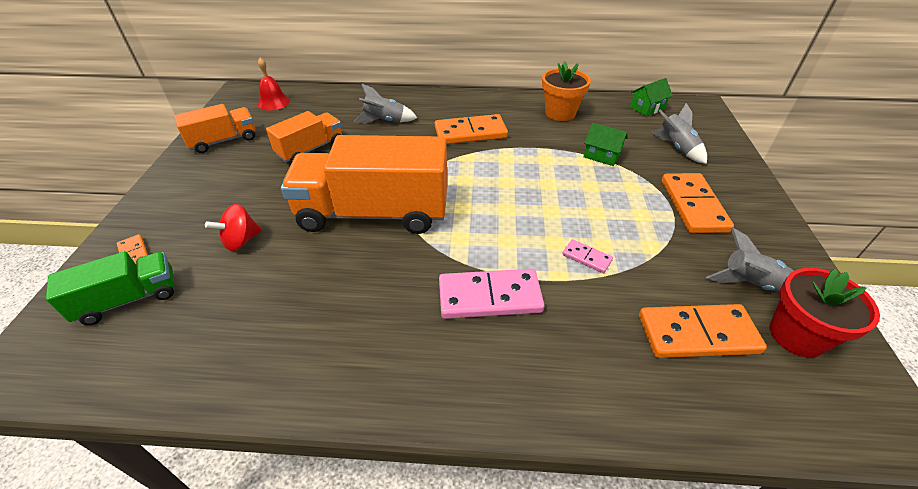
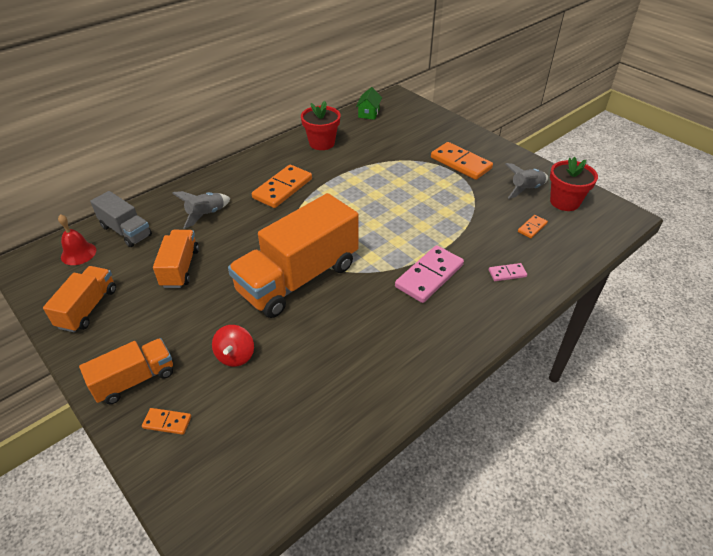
camera: 45 degrees left, 0 degrees up
(129, 299) = (218, 444): green truck -> none
(168, 208) = (135, 380): none -> orange truck
(319, 103) = (126, 231): none -> grey truck
(560, 113) = (322, 143): orange flower pot -> red flower pot
(586, 257) = (447, 224): pink domino -> pink domino (507, 273)
(602, 155) = (382, 159): green house -> none
(677, 148) = (415, 132): grey rocket -> none
(697, 334) = (532, 228): orange domino -> orange domino, size x0.49

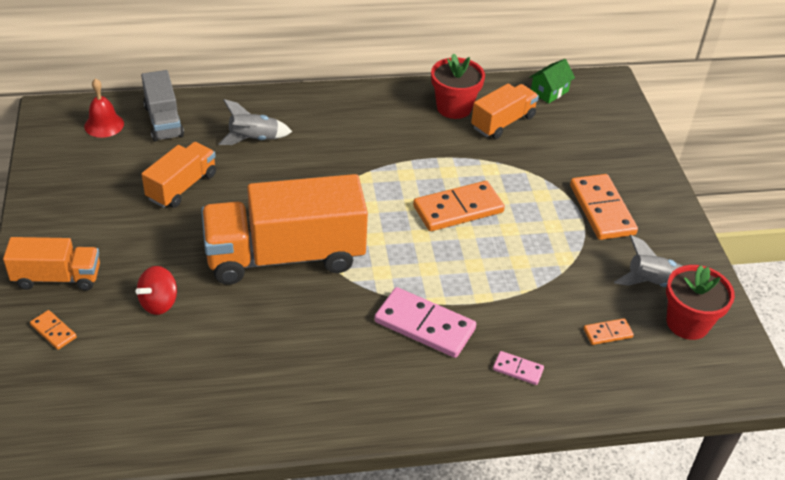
camera: 30 degrees right, 0 degrees up
(88, 308) = (71, 186): orange truck -> orange truck (503, 122)
(283, 188) = (359, 145): orange domino -> orange domino (458, 209)
(429, 276) = (425, 325): pink domino -> pink domino turned 45 degrees clockwise

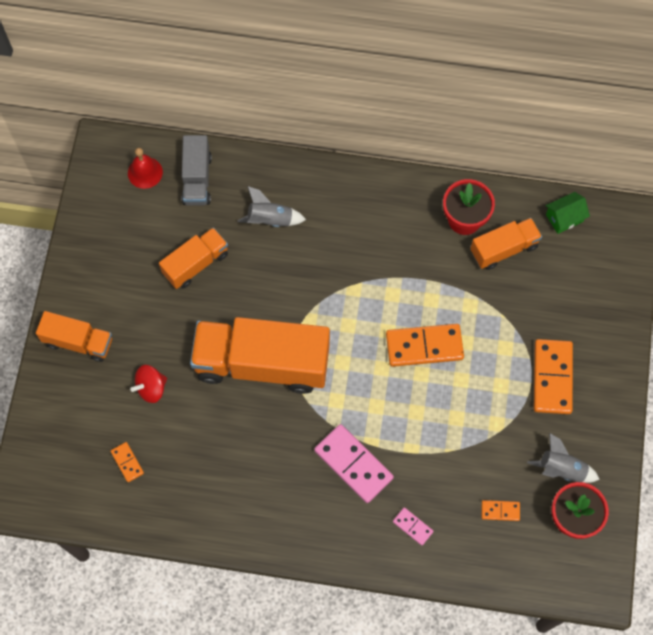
camera: 20 degrees right, 25 degrees up
(53, 331) = (67, 396): orange domino -> orange domino (127, 462)

